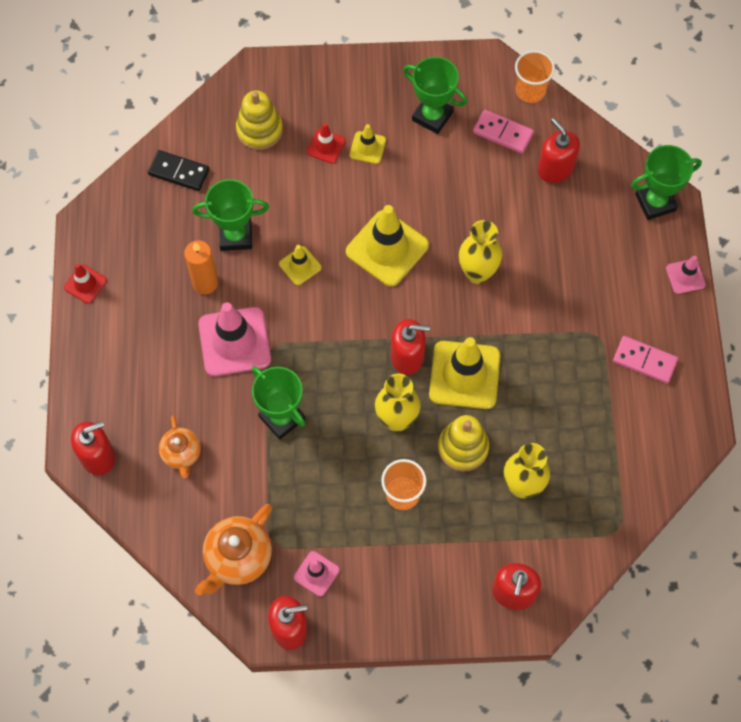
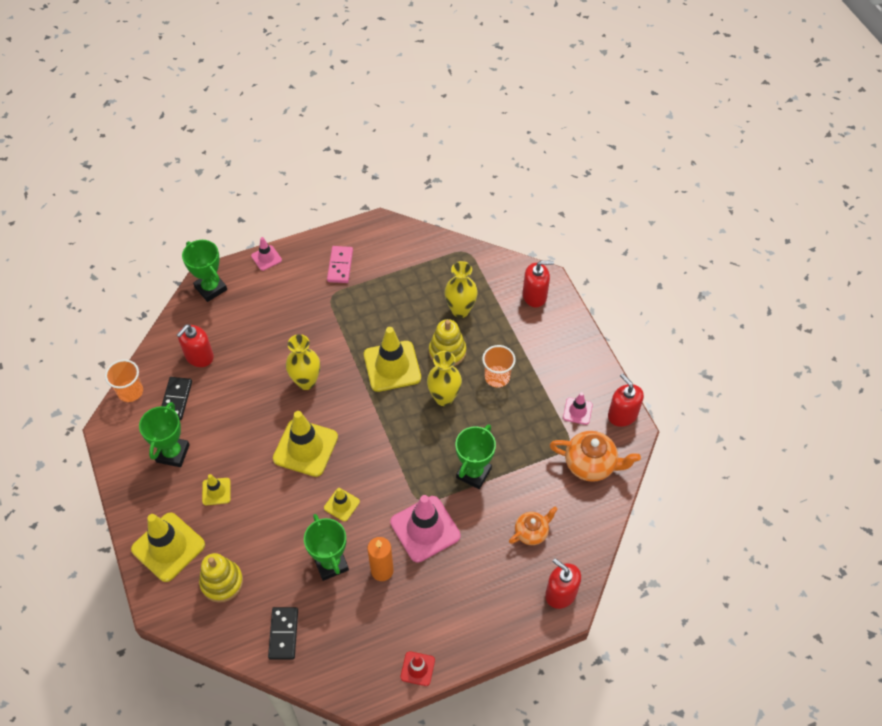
camera: 110 degrees left, 10 degrees down
(320, 90) = (168, 547): none -> yellow traffic cone
(326, 146) = (224, 523): red traffic cone -> none
(407, 356) = (391, 406): red soap dispenser -> none
(502, 133) = (176, 399): pink domino -> black domino

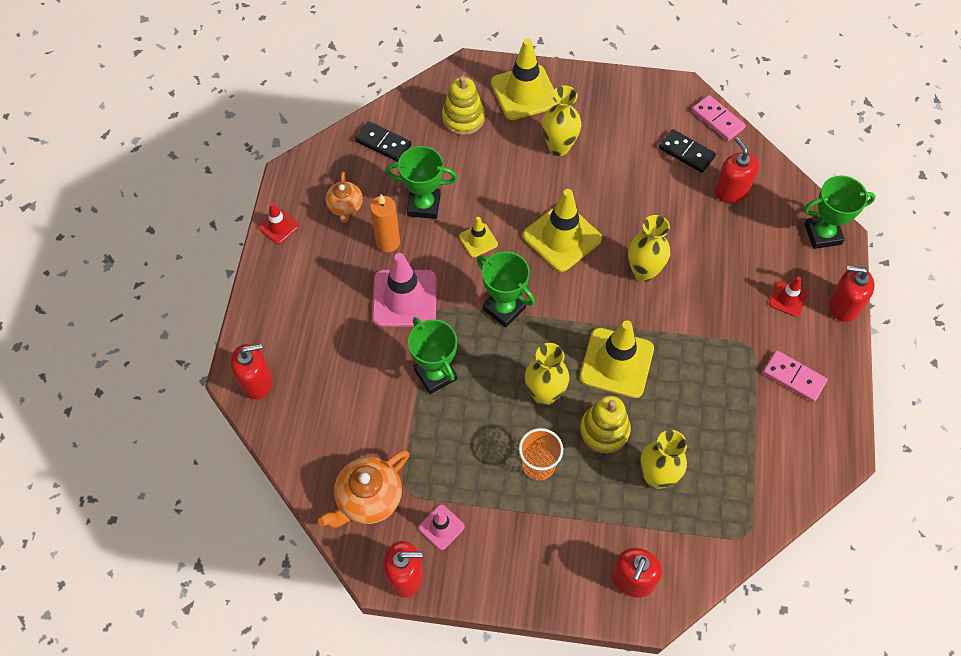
camera: 120 degrees right, 5 degrees up
(130, 392) = (717, 120): orange cup -> pink domino
(173, 453) = (623, 129): green trophy -> green trophy (504, 308)
(216, 491) = (559, 147): yellow traffic cone -> yellow vase
(266, 258) = (843, 305): pink traffic cone -> red soap dispenser
(279, 290) = (787, 299): none -> red traffic cone
(531, 532) = (335, 392): orange teapot -> orange teapot (345, 207)

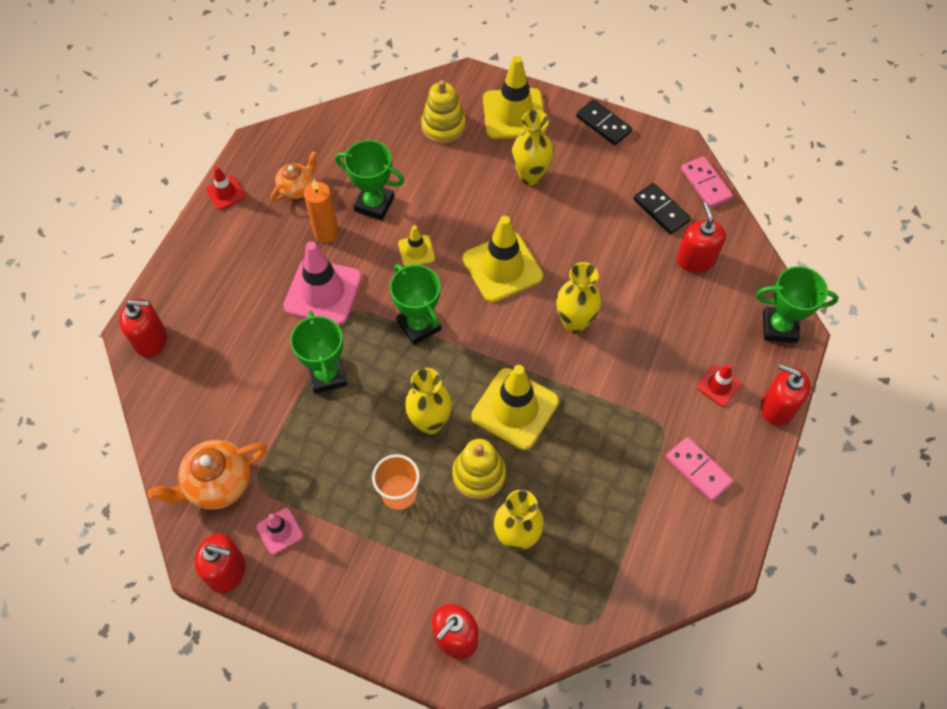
camera: 15 degrees right, 0 degrees up
(345, 207) = (297, 188): orange teapot -> orange teapot turned 150 degrees counterclockwise
(383, 143) = (356, 134): black domino -> black domino (603, 124)

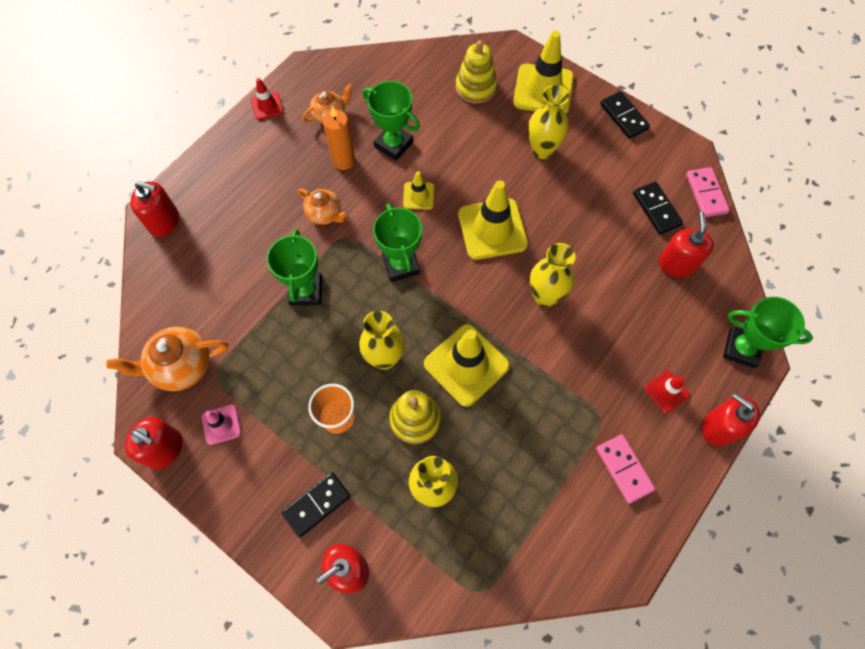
camera: 15 degrees right, 5 degrees up
(323, 292) = (325, 214): pink traffic cone -> orange teapot
(403, 583) = (316, 504): none -> black domino

